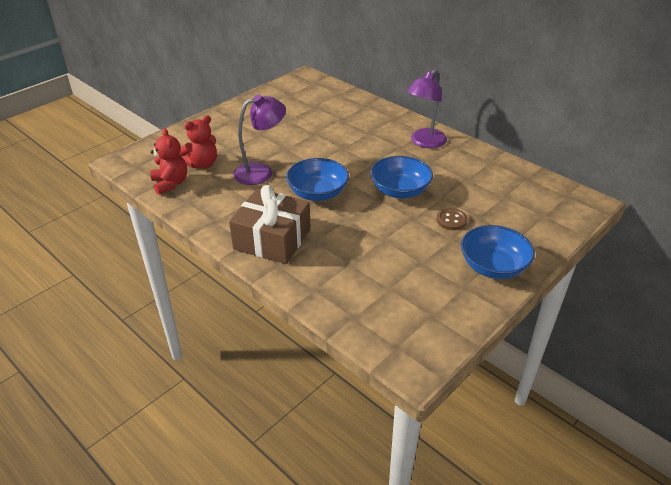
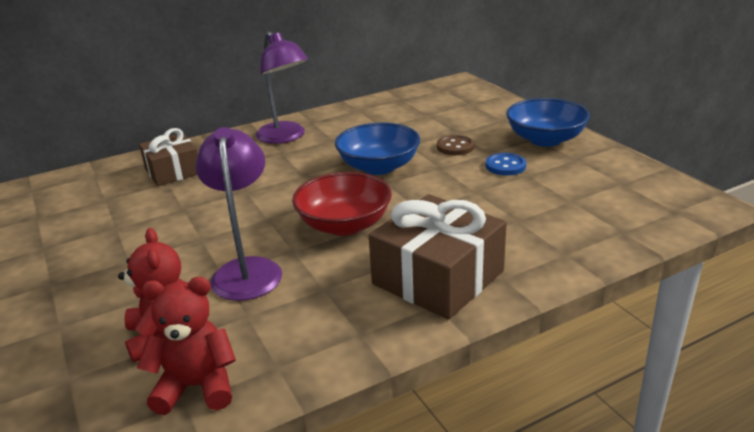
camera: 70 degrees left, 10 degrees down
(317, 193) = (344, 225): blue bowl -> red bowl
(355, 116) = (173, 171): none -> brown gift
(431, 249) = (505, 166): none -> blue button

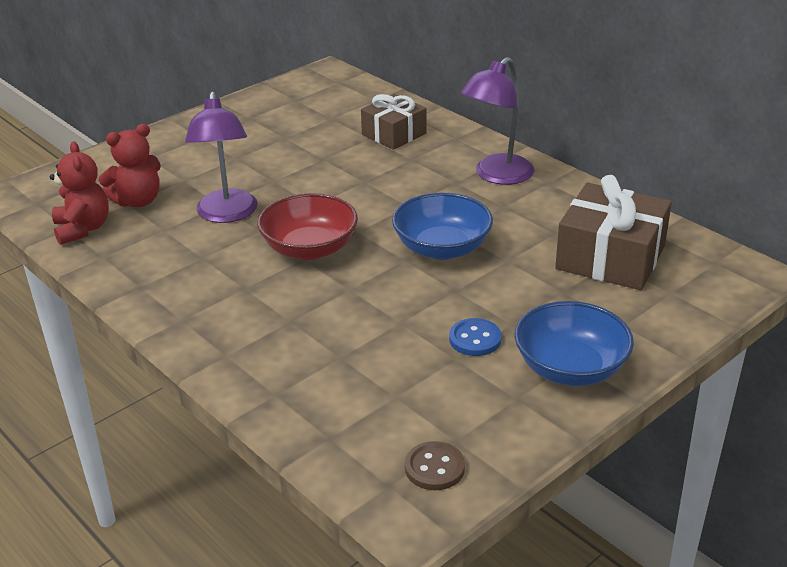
camera: 75 degrees right, 5 degrees up
(247, 270) = (227, 214): purple lamp -> purple lamp turned 105 degrees clockwise
(438, 277) = (224, 316): brown gift -> brown gift (610, 257)
(455, 147) = (516, 295): brown button -> brown button (434, 468)

